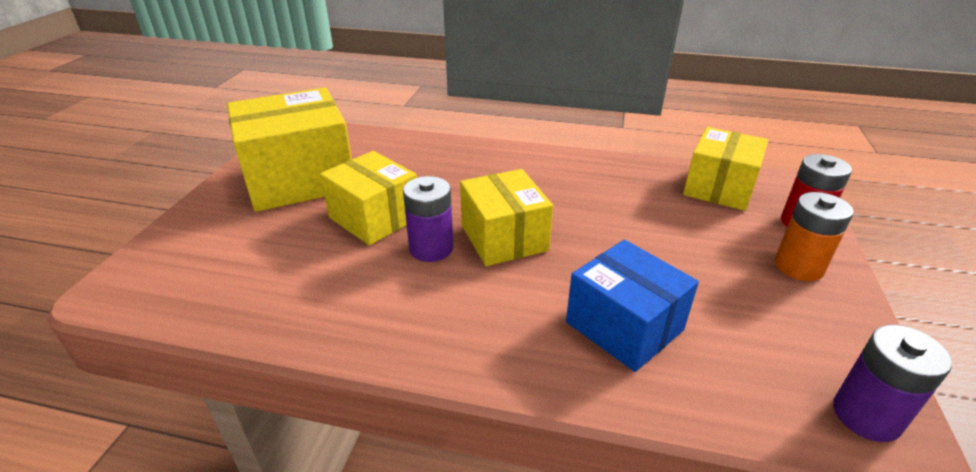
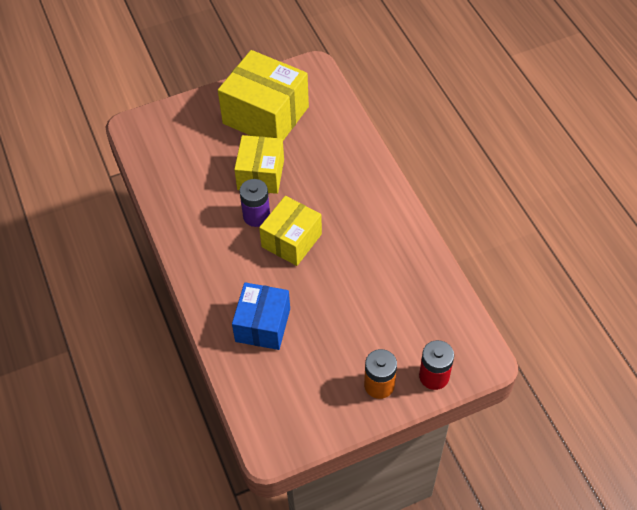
camera: 55 degrees right, 20 degrees up
(719, 188) = (441, 319): yellow box -> none
(866, 415) = (274, 436): purple battery -> none

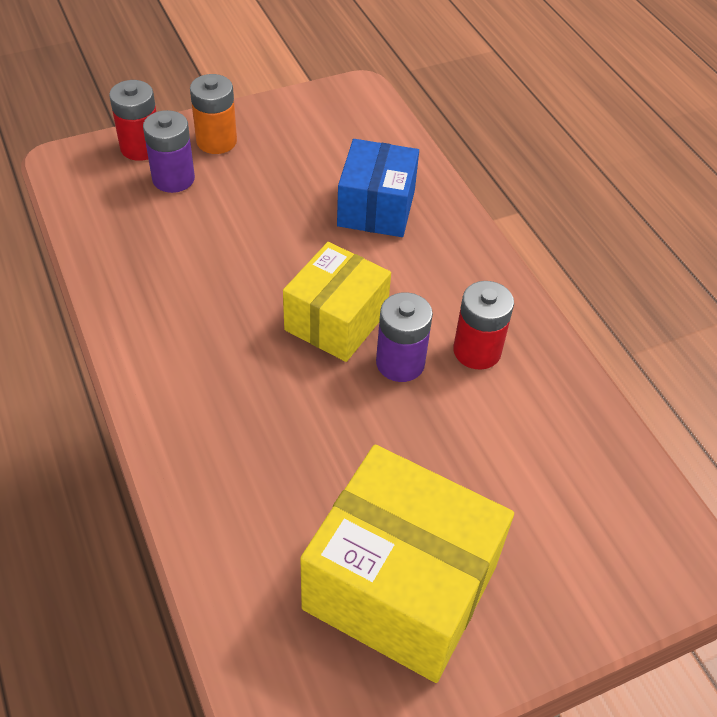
camera: 175 degrees right, 5 degrees down
(212, 224) = (477, 351): none -> red battery
(260, 174) = (399, 442): yellow box -> none
(404, 346) = (173, 179): none -> purple battery

